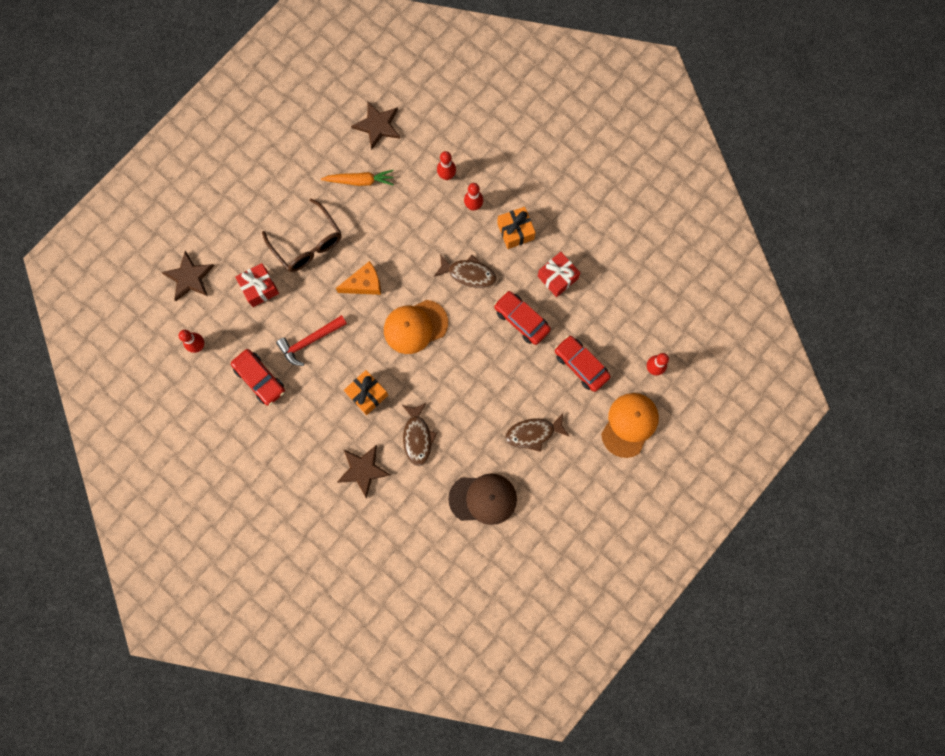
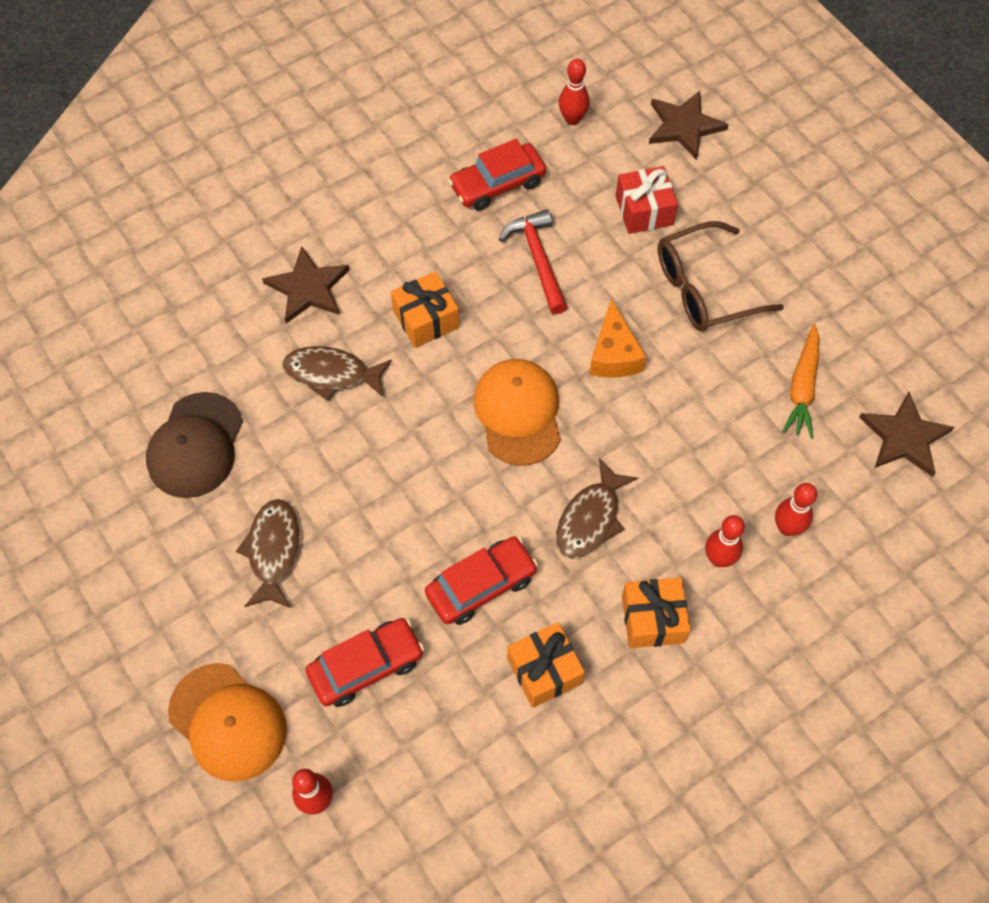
camera: 105 degrees right, 15 degrees down
(557, 277) = (544, 670): red gift -> orange gift

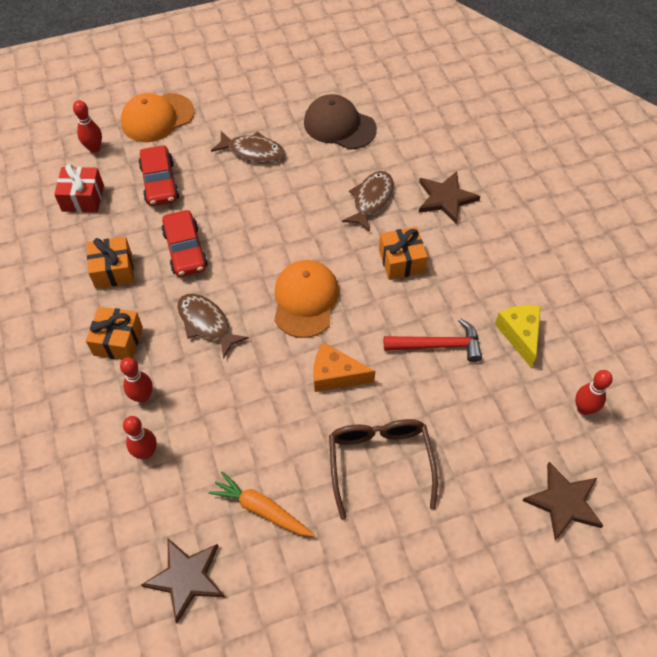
camera: 105 degrees right, 5 degrees down
(497, 184) = (519, 335): red car -> yellow cheese
(518, 413) = (305, 300): orange cap -> orange cap turned 90 degrees counterclockwise
(644, 210) = (472, 438): red gift -> red gift (83, 198)

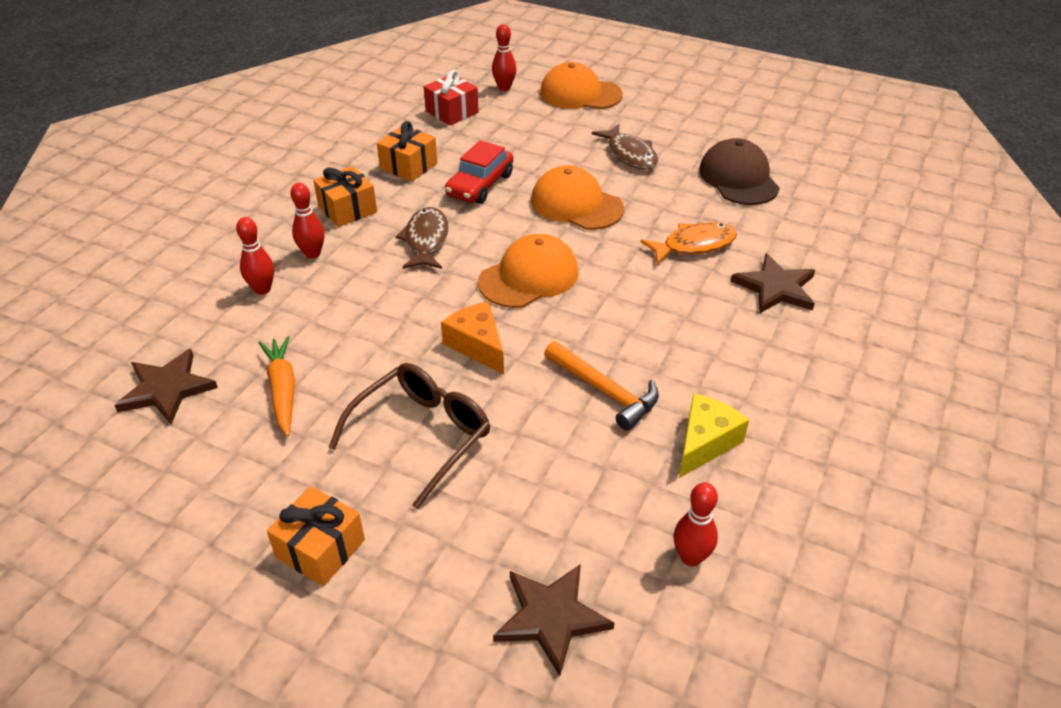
camera: 45 degrees right, 15 degrees down
(160, 183) = (523, 133): red car -> none
(267, 219) = (576, 204): none -> orange cap
(371, 200) = (694, 245): brown fish -> orange fish
(401, 261) = (659, 306): orange gift -> orange gift (320, 548)
(438, 345) = (604, 391): red hammer -> orange hammer

